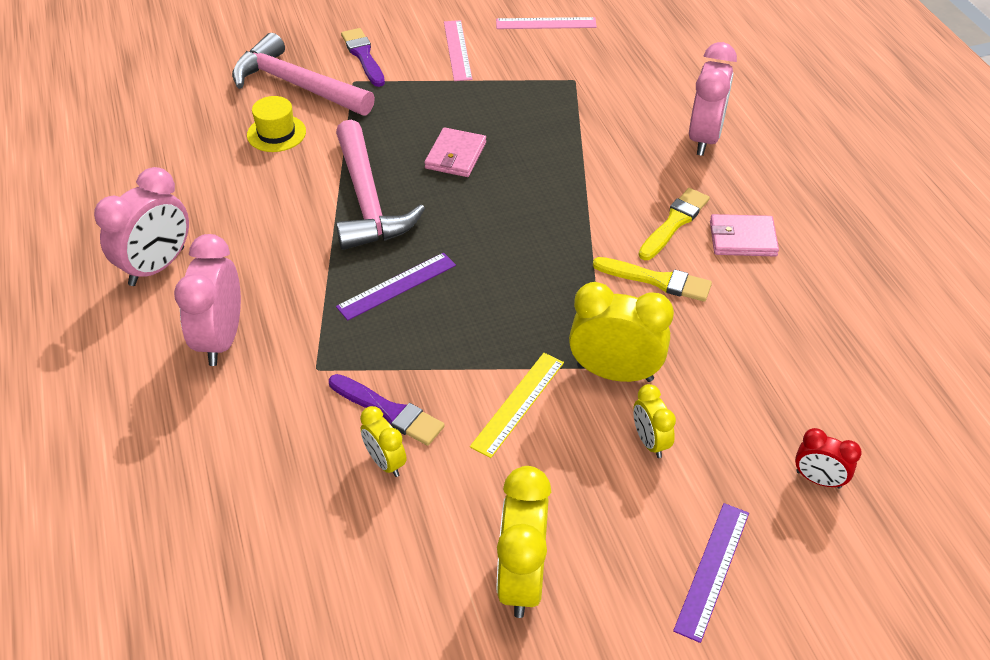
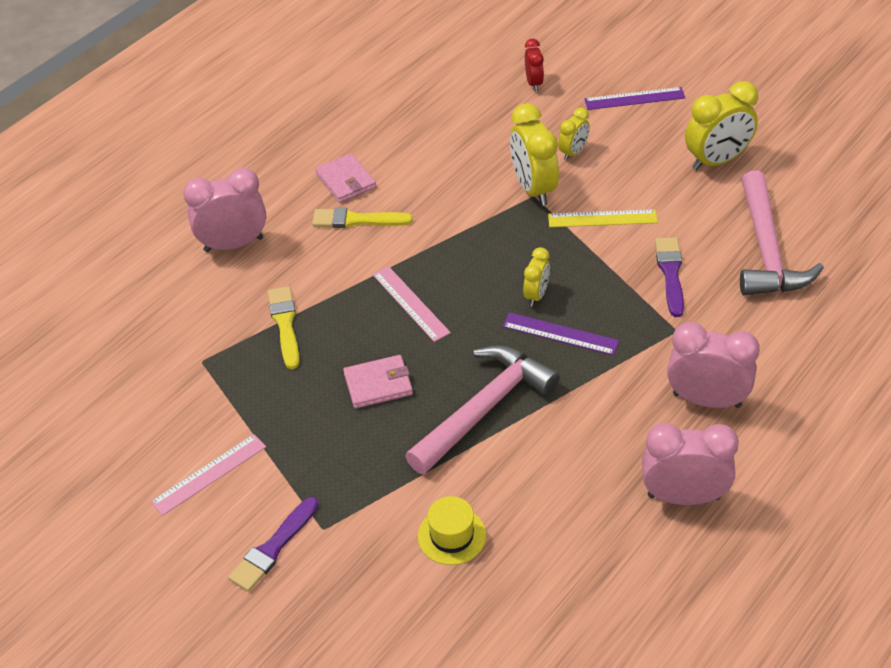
camera: 120 degrees left, 0 degrees up
(221, 339) = (706, 400): pink clock -> pink clock turned 135 degrees counterclockwise
(296, 85) = (365, 573): pink hammer -> pink hammer (767, 251)
(385, 462) = (708, 253): yellow clock -> yellow clock (536, 295)
(546, 23) = (112, 429): pink ruler -> pink ruler (410, 303)
(657, 280) = (428, 204): yellow brush -> yellow brush (285, 324)

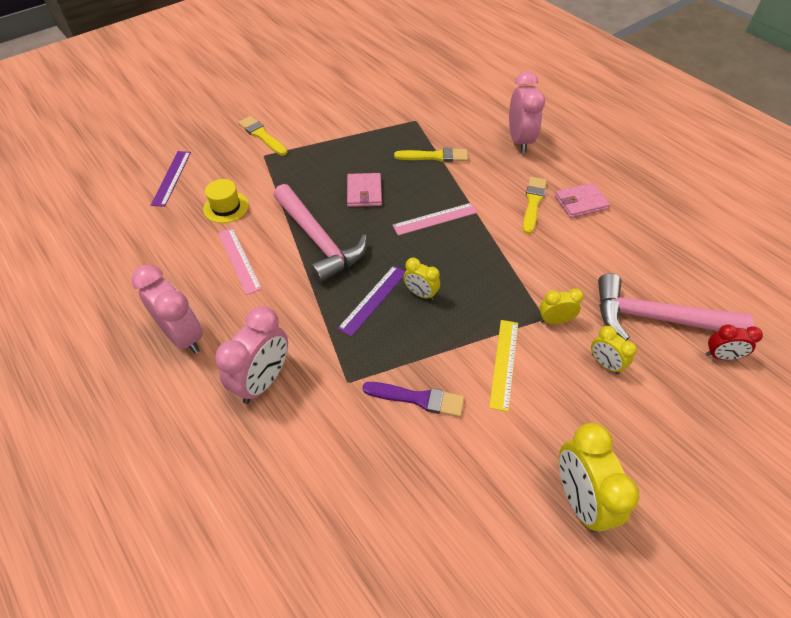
camera: 100 degrees right, 5 degrees up
(209, 474) = (326, 117): pink ruler -> pink ruler (239, 260)
(273, 548) = (262, 135): purple brush -> yellow brush
(533, 188) = (555, 320): yellow clock -> yellow clock, size x0.55
(634, 98) = (696, 445): purple ruler -> purple ruler (171, 178)
(683, 497) = (183, 336): pink clock -> pink clock turned 60 degrees counterclockwise
(767, 251) = (425, 499): pink hammer -> pink hammer (655, 318)

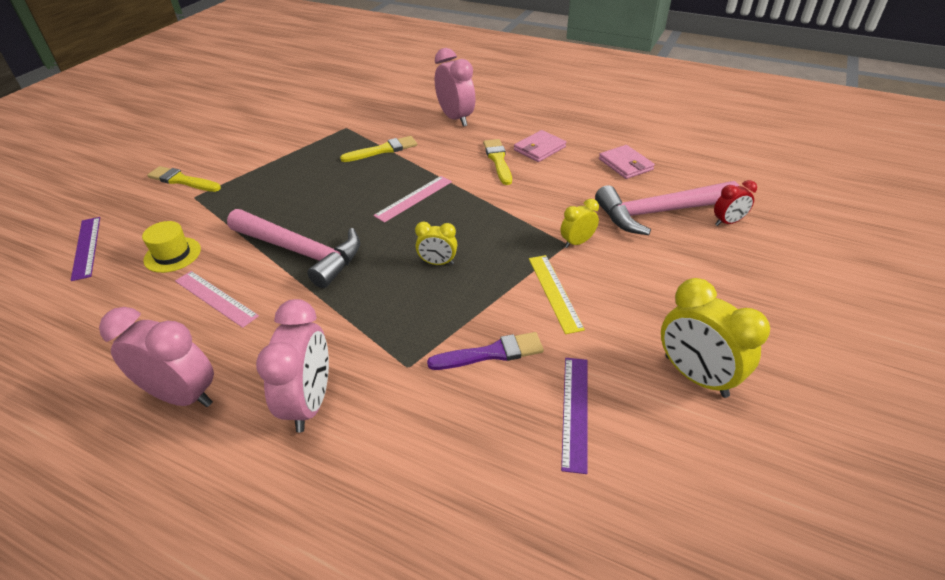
camera: 25 degrees left, 10 degrees down
(364, 192) = (327, 197): pink wallet -> pink wallet (625, 164)
(373, 299) = (391, 284): purple ruler -> purple ruler (575, 411)
(605, 363) = (642, 260): yellow clock -> none

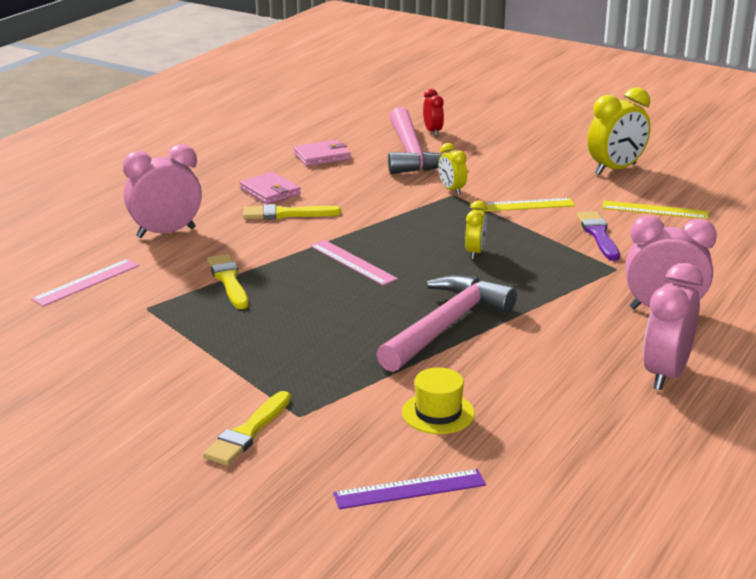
camera: 85 degrees left, 15 degrees down
(216, 298) = (524, 372): pink ruler -> pink ruler (86, 282)
(575, 411) = (655, 210): purple ruler -> yellow ruler

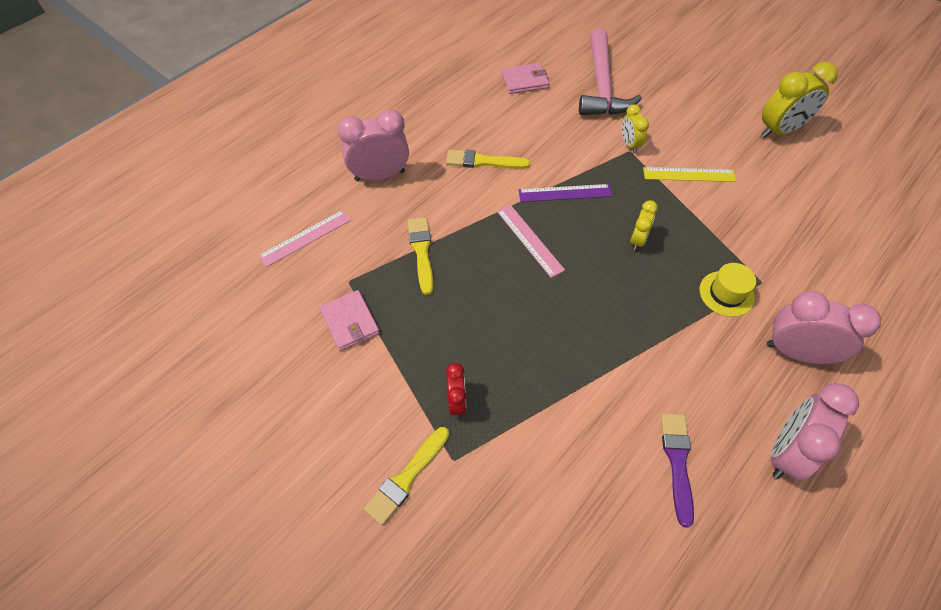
camera: 10 degrees right, 30 degrees up
(270, 191) = (474, 127): pink wallet -> pink wallet (350, 322)
(409, 489) = (533, 588): purple ruler -> purple ruler (565, 193)
(433, 132) = (624, 56): red clock -> red clock (456, 402)
(438, 413) = (573, 477): yellow hat -> yellow hat (726, 293)
(446, 326) = (598, 346): pink hammer -> none
(598, 235) = (751, 228): purple brush -> purple brush (677, 462)
(655, 210) = (808, 197): yellow ruler -> none

